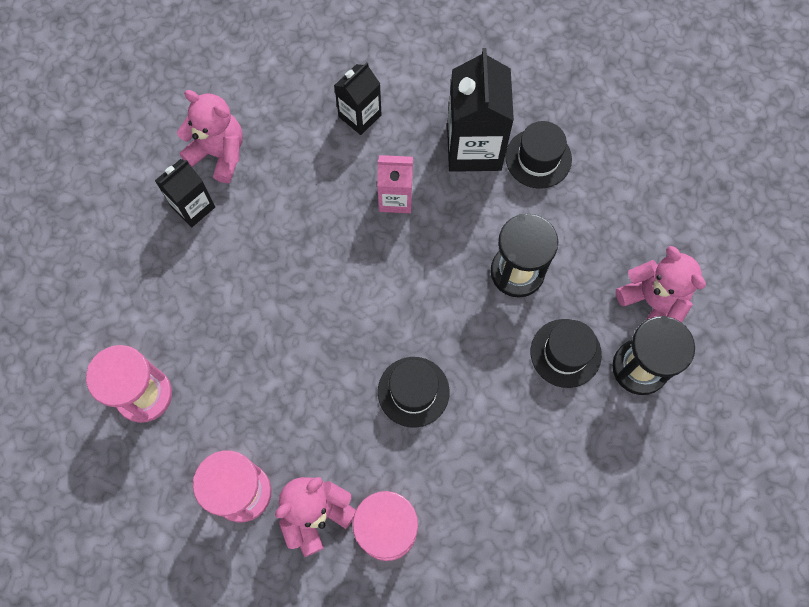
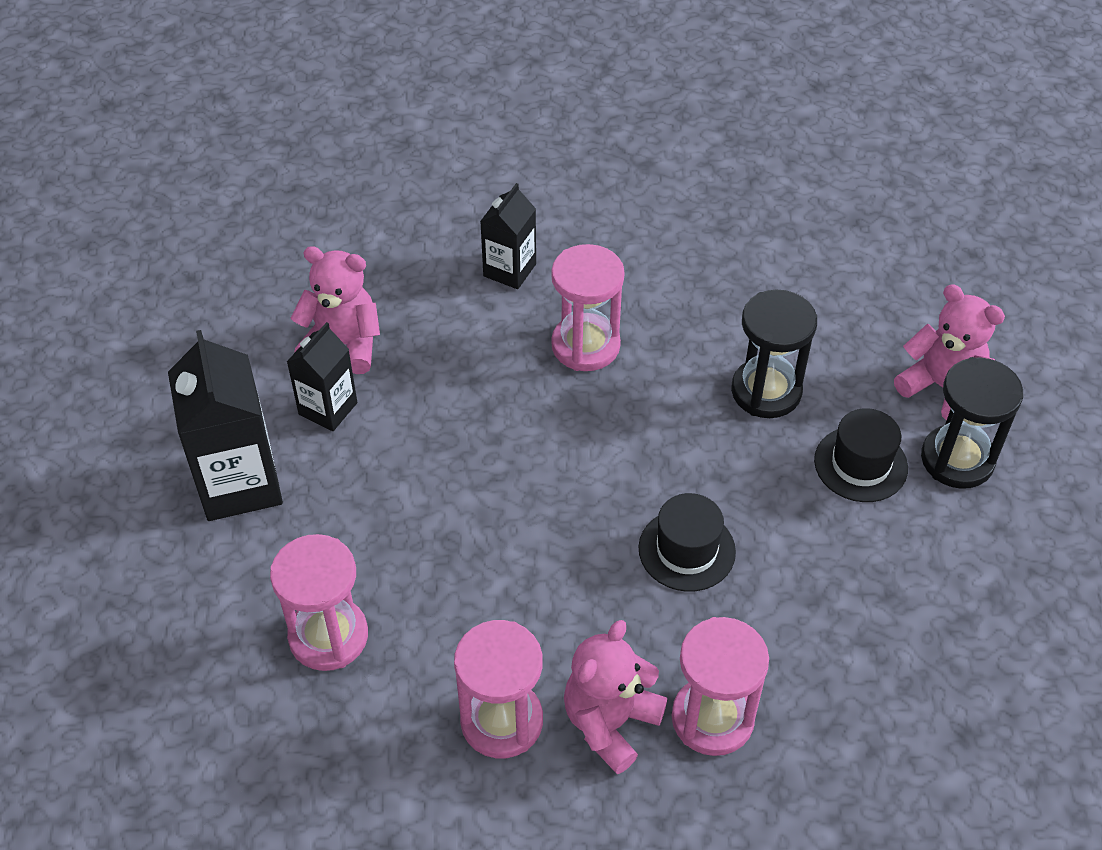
camera: 15 degrees left, 20 degrees down
(395, 198) = (585, 345): pink carton -> pink hourglass
(474, 147) = (662, 274): black carton -> black carton (239, 483)
(538, 158) = (744, 269): black hat -> none

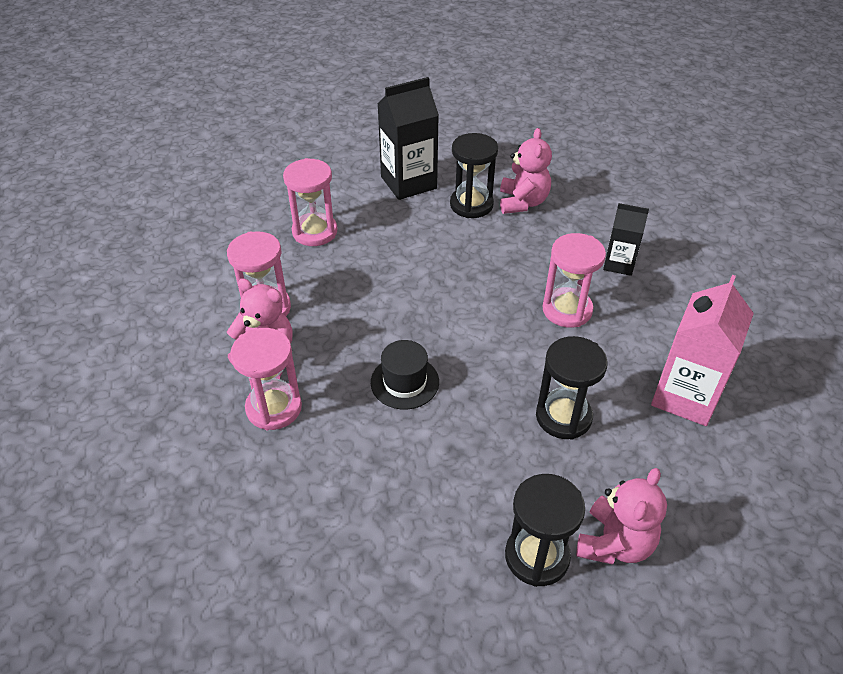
camera: 80 degrees right, 5 degrees down
(328, 408) = (471, 205): black carton -> black hourglass
(749, 271) = (685, 396): none -> pink carton
(860, 464) = (510, 484): black hat -> none

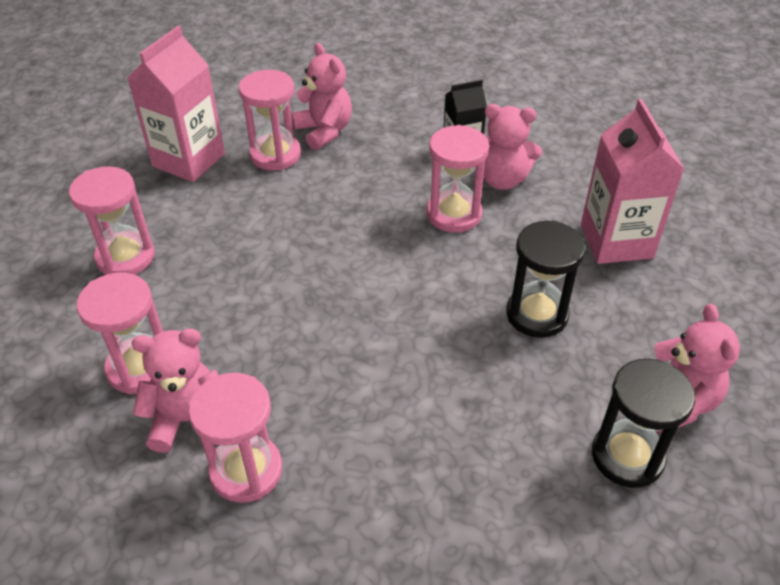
camera: 35 degrees left, 0 degrees up
(404, 382) = (363, 364): black hat -> none
(408, 182) = (189, 160): black carton -> pink carton
(471, 205) = (275, 155): black hourglass -> pink hourglass
(631, 301) = (502, 179): none -> pink teddy bear

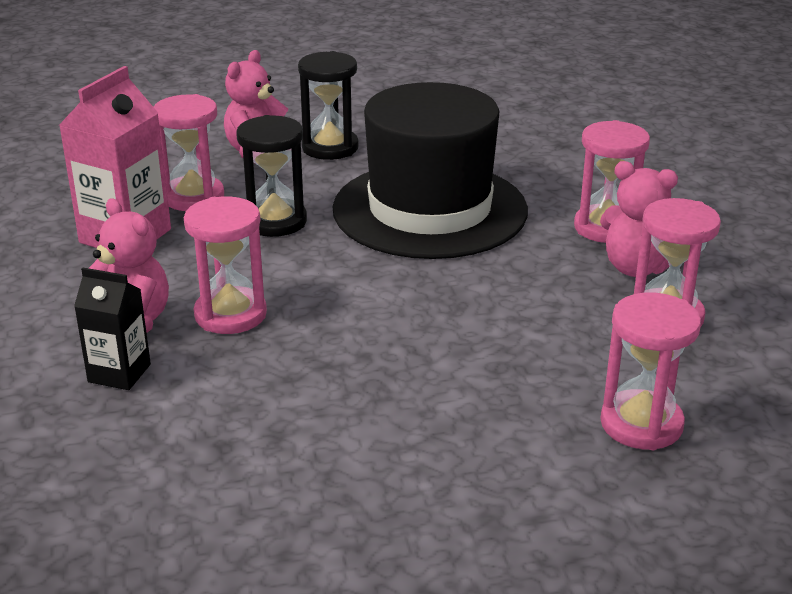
camera: 145 degrees left, 15 degrees down
(189, 160) = (481, 528): pink carton -> none
(275, 155) = (350, 476): pink hourglass -> pink hourglass (193, 197)
(324, 131) = (247, 482): pink teddy bear -> none
(430, 404) = (430, 210): none -> black hat

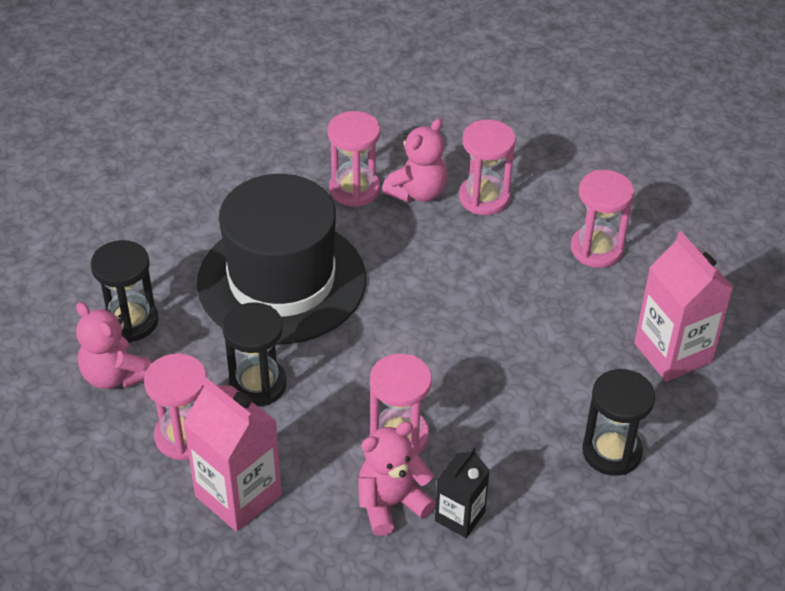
camera: 75 degrees left, 15 degrees up
(254, 484) = (611, 452): none -> black hourglass
(472, 525) = (673, 353): none -> pink carton

